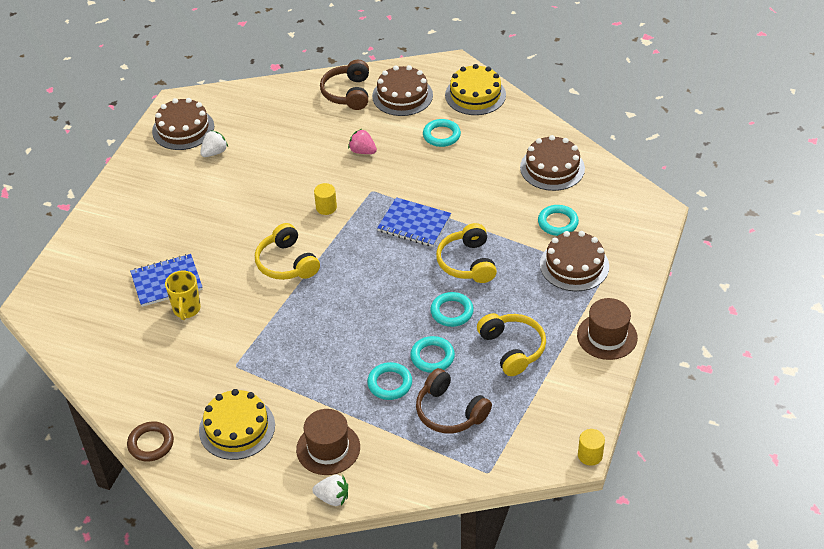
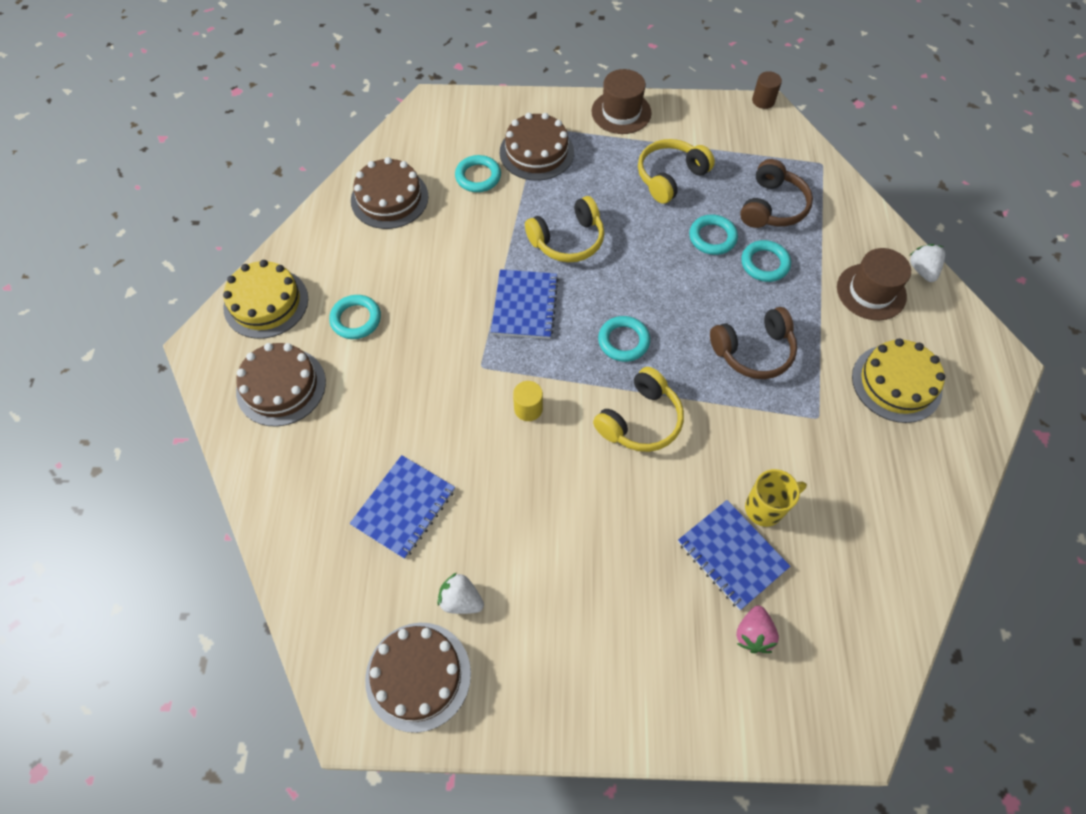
camera: 110 degrees left, 15 degrees up
(151, 444) = (967, 462): brown ring -> none
(286, 138) = (404, 507): none -> blue notebook
(348, 93) = (286, 458): brown headphones -> brown headphones (753, 351)
(362, 151) = (409, 400): pink strawberry -> pink strawberry (753, 634)
(452, 312) = (644, 236): turquoise ring -> turquoise ring (623, 341)
(590, 455) = (763, 101): yellow cylinder -> brown cylinder

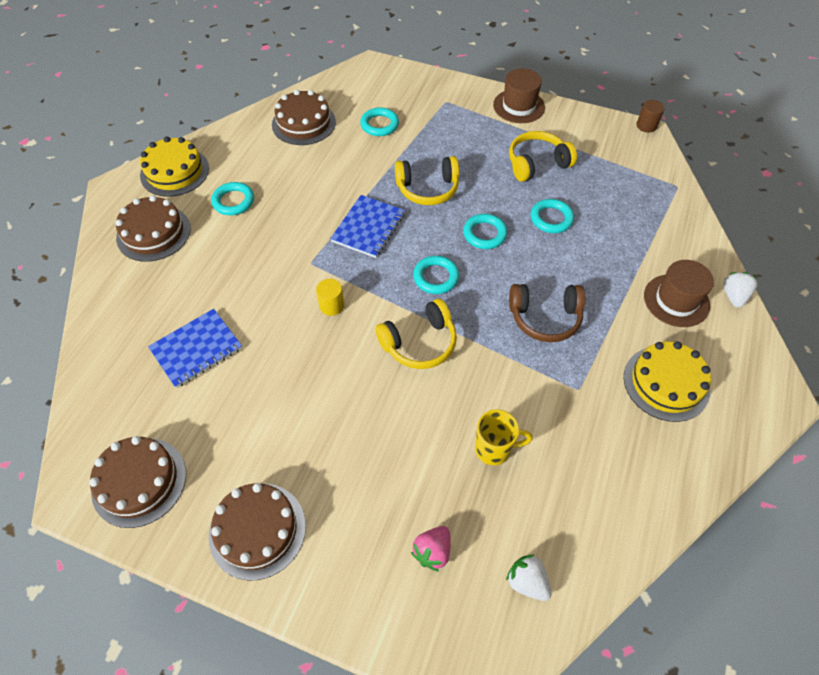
camera: 20 degrees right, 5 degrees down
(461, 600) = (203, 435): white strawberry -> white strawberry (527, 581)
(536, 152) = (435, 118): brown cake -> brown cake (257, 530)
(732, 555) = (445, 478): blue notebook -> none
(764, 263) = (588, 251): turquoise ring -> turquoise ring (484, 234)
(772, 206) = (616, 208): brown headphones -> none

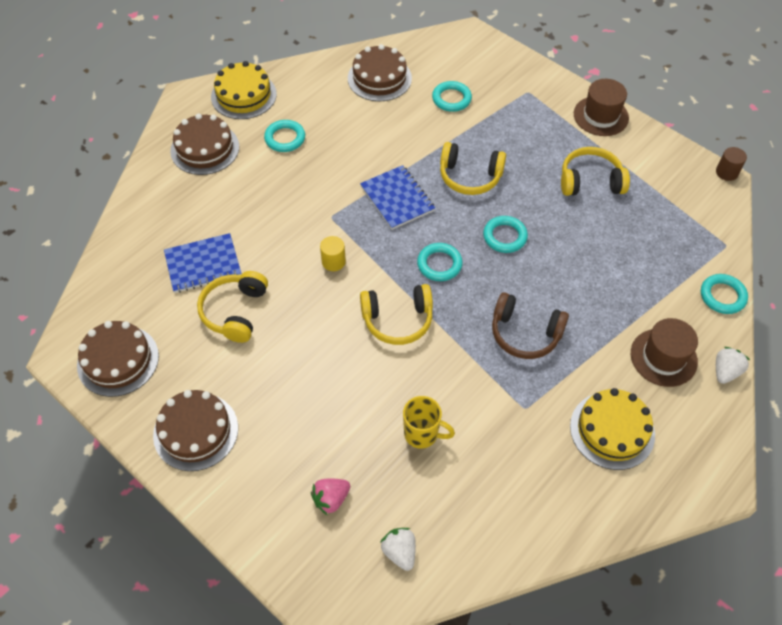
camera: 20 degrees right, 0 degrees up
(250, 387) = (235, 312): none -> yellow headphones
(368, 227) = (397, 199): blue notebook -> blue notebook turned 75 degrees counterclockwise
(551, 218) = (578, 240): turquoise ring -> turquoise ring (722, 296)

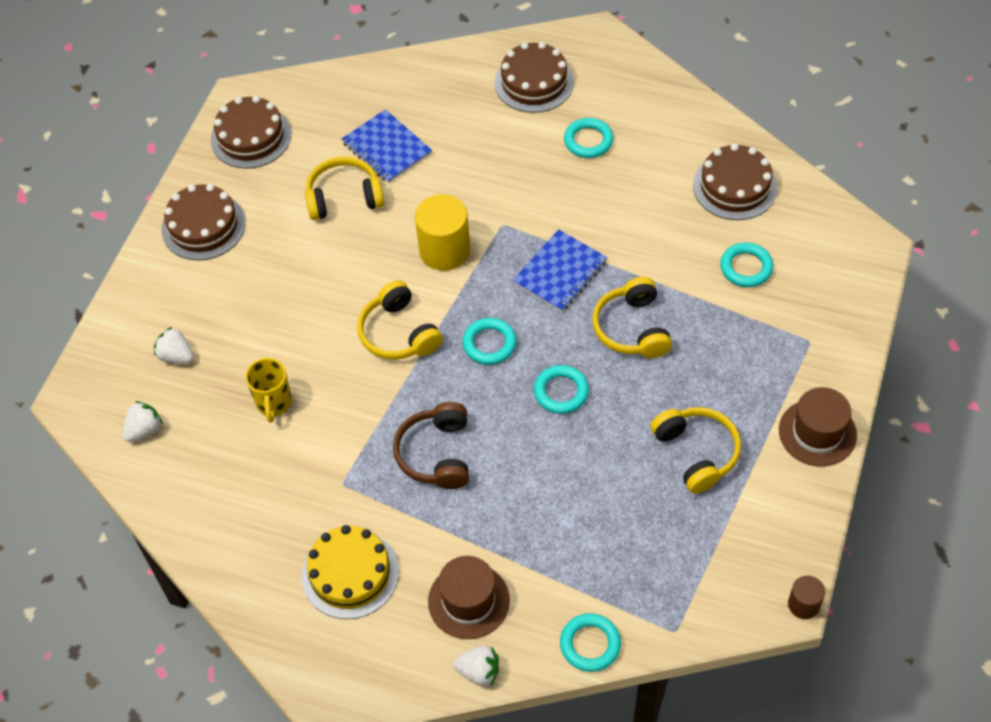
camera: 70 degrees right, 0 degrees up
(244, 95) = (629, 79): yellow cake -> none
(331, 499) = (176, 356): pink strawberry -> white strawberry
(333, 262) = (444, 250): yellow cylinder -> yellow cylinder, size x1.87

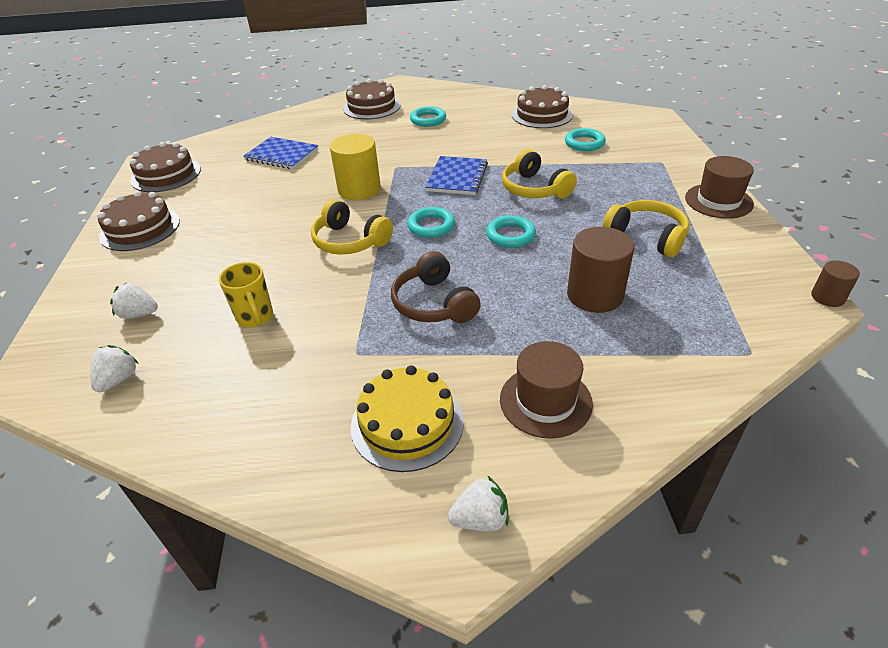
camera: 25 degrees left, 15 degrees down
(344, 197) = (260, 184): yellow headphones -> none
(479, 671) = (605, 460): white strawberry -> white strawberry (480, 519)
(588, 507) = (595, 295): none -> brown cylinder
(590, 644) = (689, 392): turquoise ring -> none

